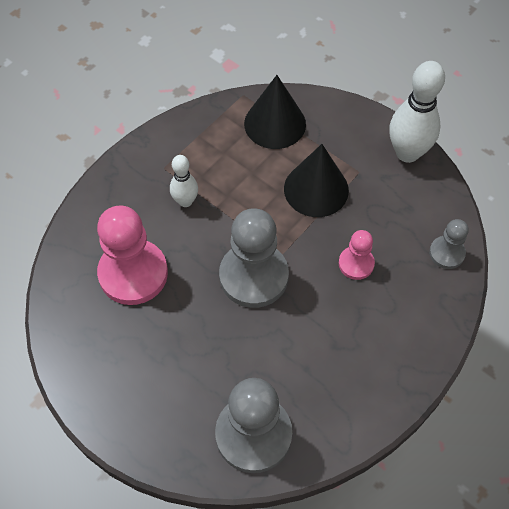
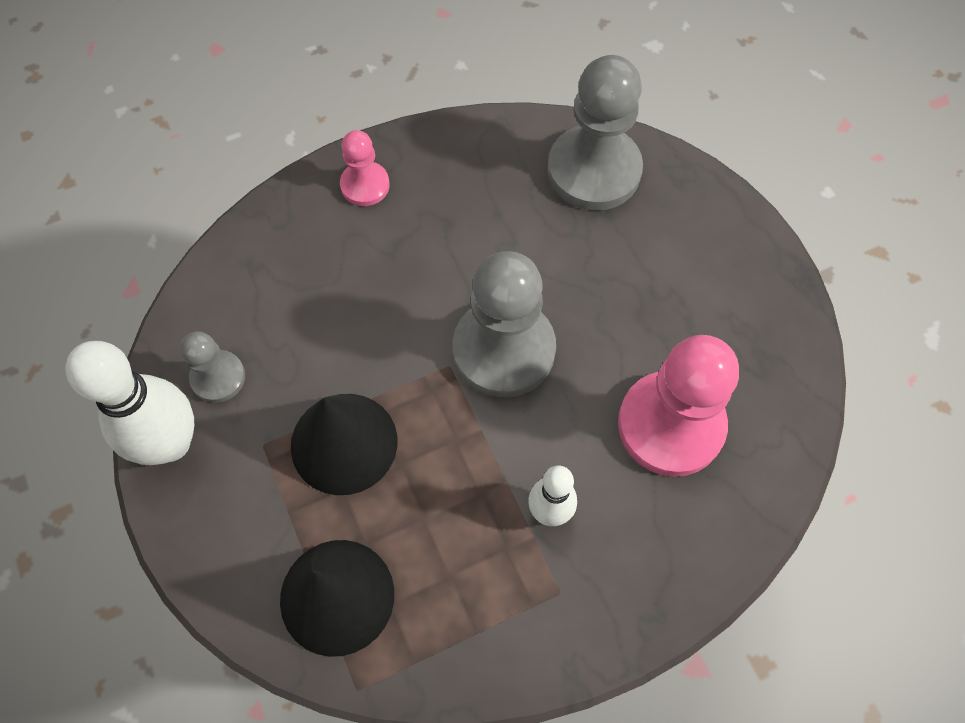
camera: 155 degrees left, 5 degrees up
(356, 264) = (359, 309): pink pawn -> pink pawn (365, 185)
(446, 253) = (233, 273): grey pawn -> grey pawn (218, 377)

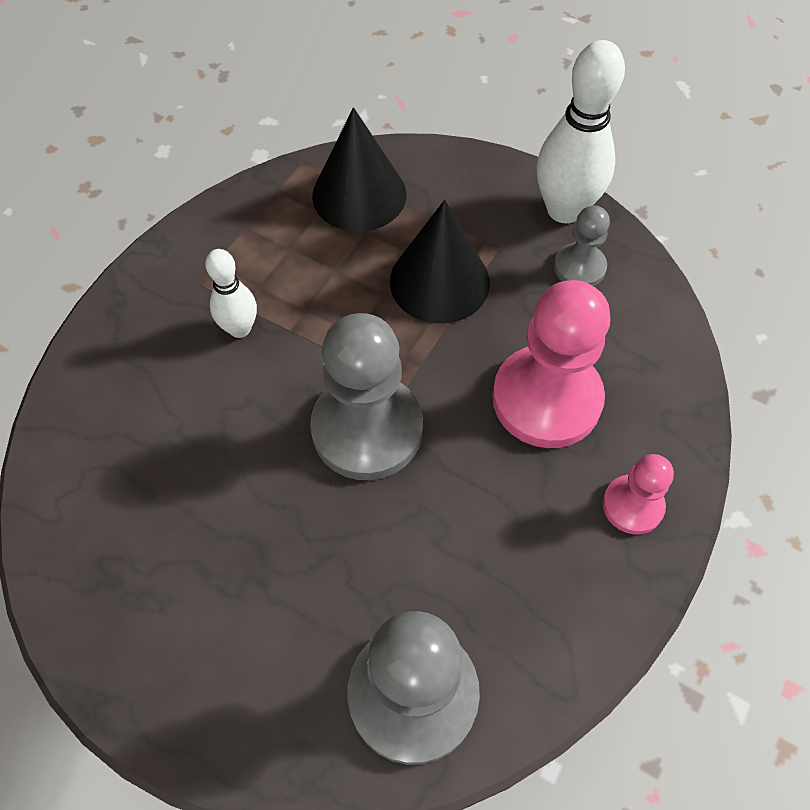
camera: 145 degrees right, 5 degrees down
(670, 425) = (171, 455): pink pawn -> pink pawn (546, 399)

